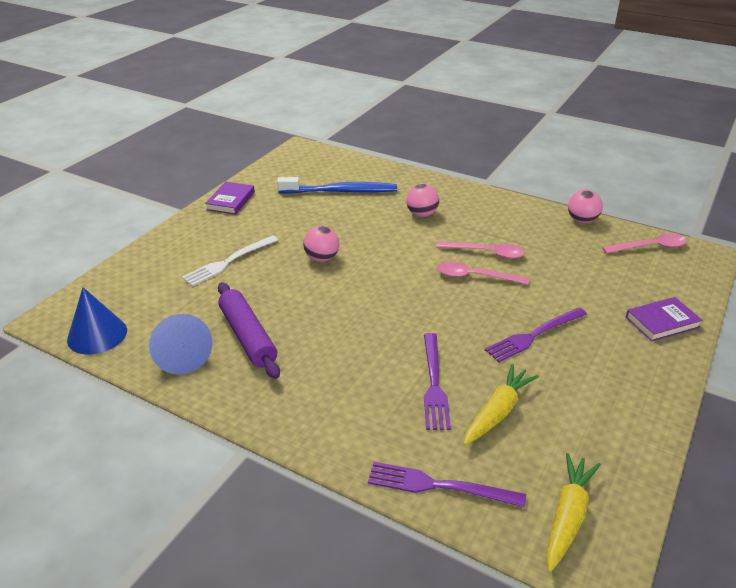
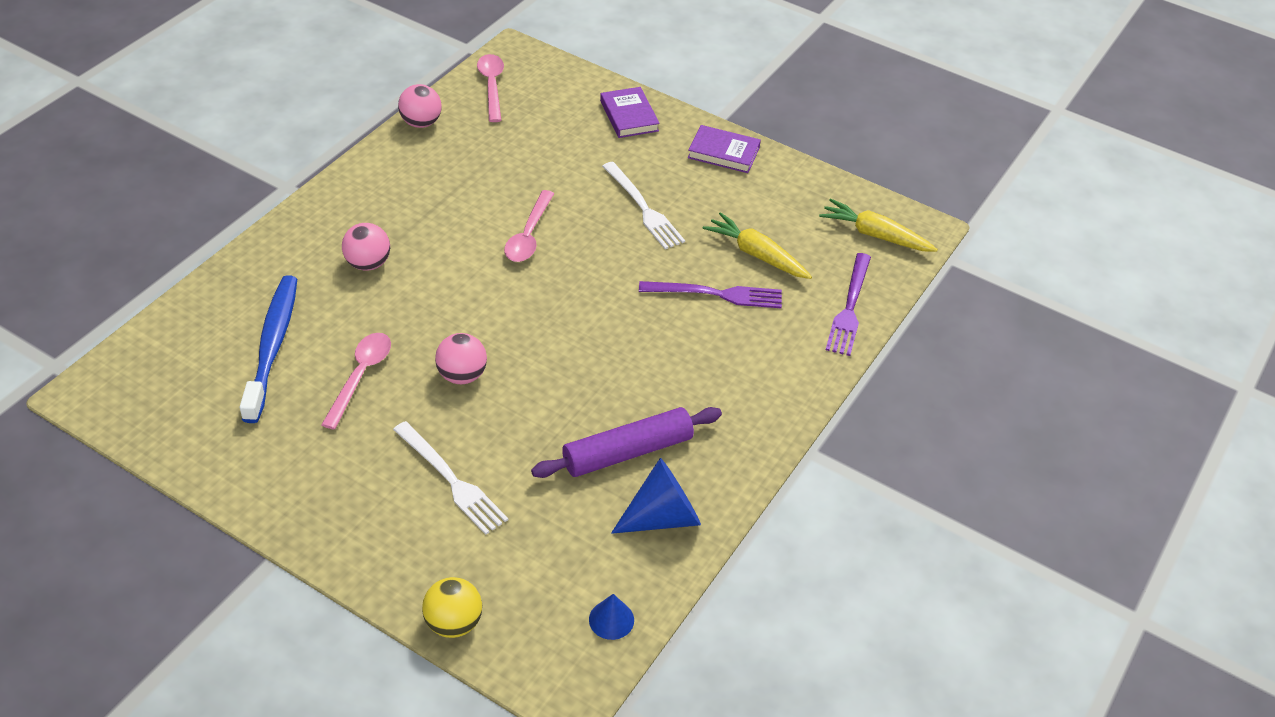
camera: 90 degrees left, 10 degrees up
(97, 335) = (611, 619): blue cone -> blue cone, size x0.55
(116, 271) = (453, 623): none -> yellow ball
(231, 201) = (262, 487): purple book -> purple book (723, 152)
(486, 253) = (478, 217): pink spoon -> pink spoon (360, 376)
(534, 335) = (643, 208): purple fork -> white fork

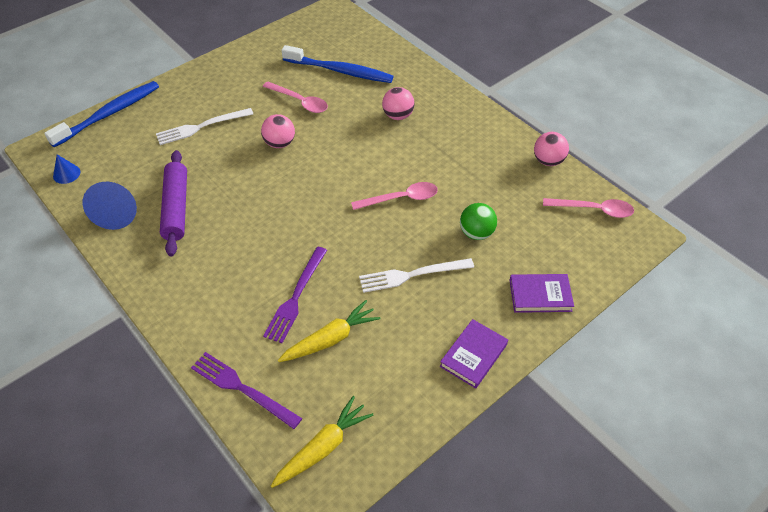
camera: 110 degrees right, 5 degrees up
(453, 623) = (109, 114): yellow ball -> blue toothbrush
(528, 235) = (401, 198): pink spoon -> pink spoon turned 135 degrees clockwise
(561, 167) = (476, 233): none -> green ball

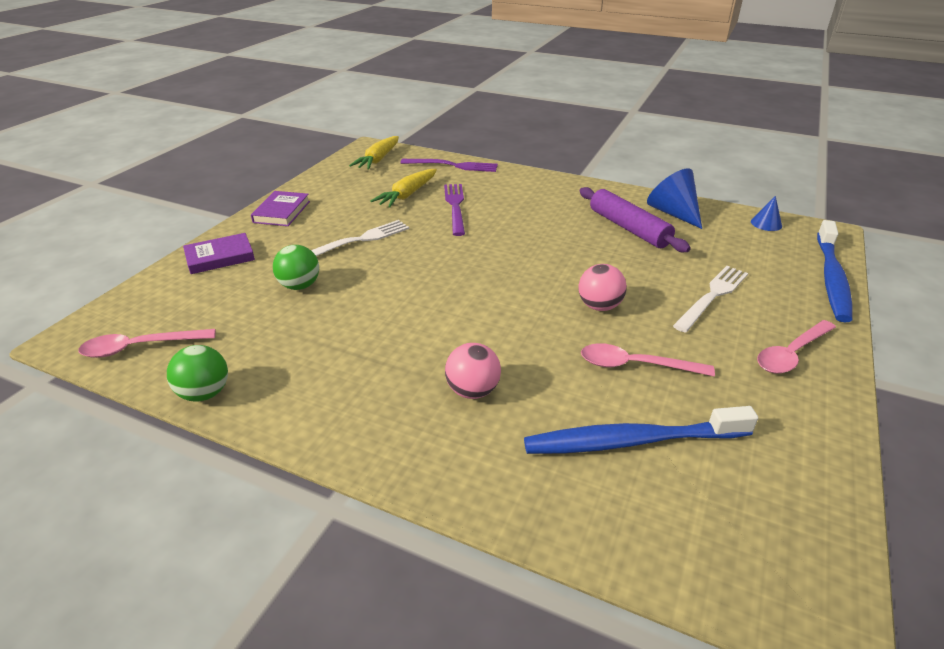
camera: 155 degrees right, 15 degrees down
(401, 198) = (404, 293): pink spoon -> pink spoon (791, 354)
(548, 161) = (205, 393): pink ball -> green ball

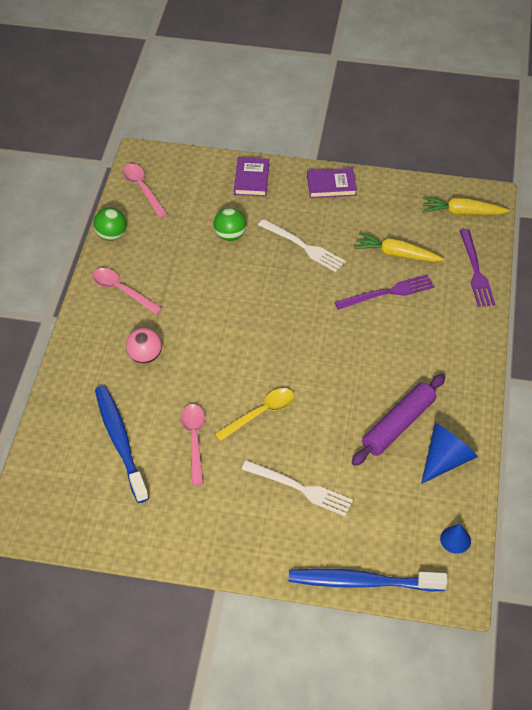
camera: 75 degrees right, 15 degrees up
(220, 257) = (251, 179): purple book -> purple book turned 45 degrees clockwise
(599, 306) = (260, 413): pink ball -> yellow spoon
(791, 354) = (235, 537): pink spoon -> pink spoon (122, 290)

